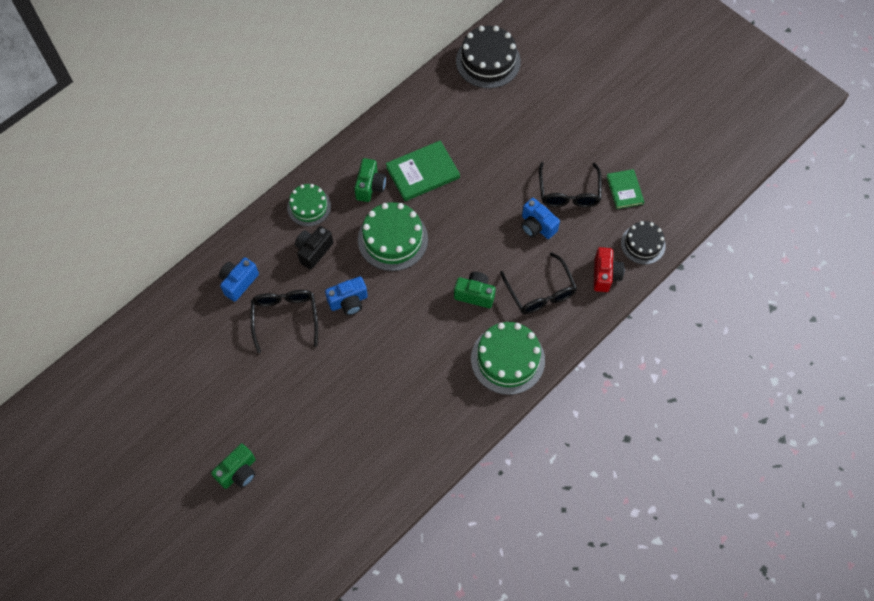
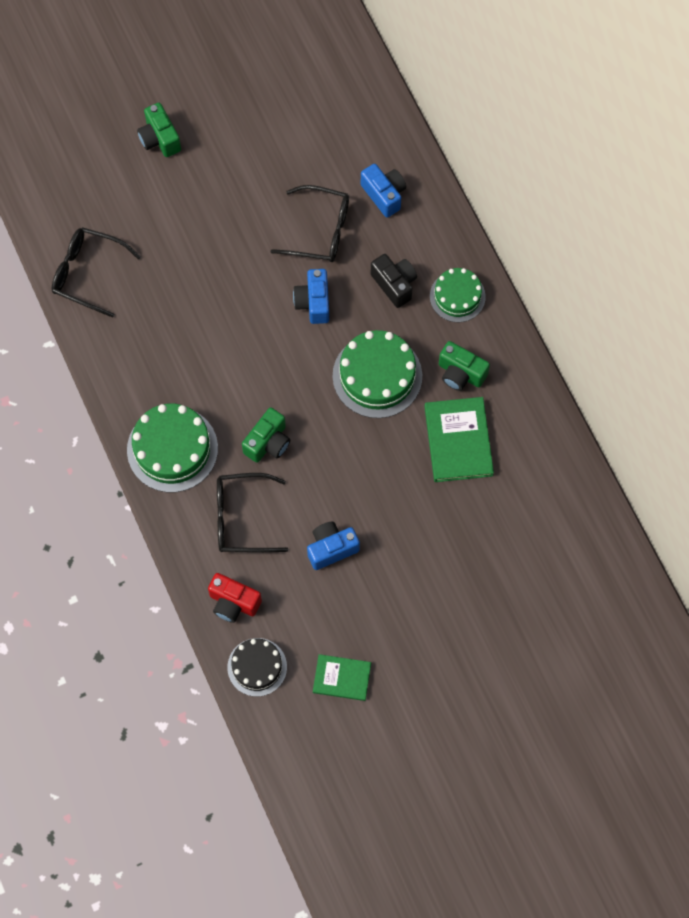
camera: 110 degrees right, 5 degrees up
(488, 61) = (604, 583): black cake -> none
(569, 192) = (364, 606): black glasses -> black glasses (87, 273)

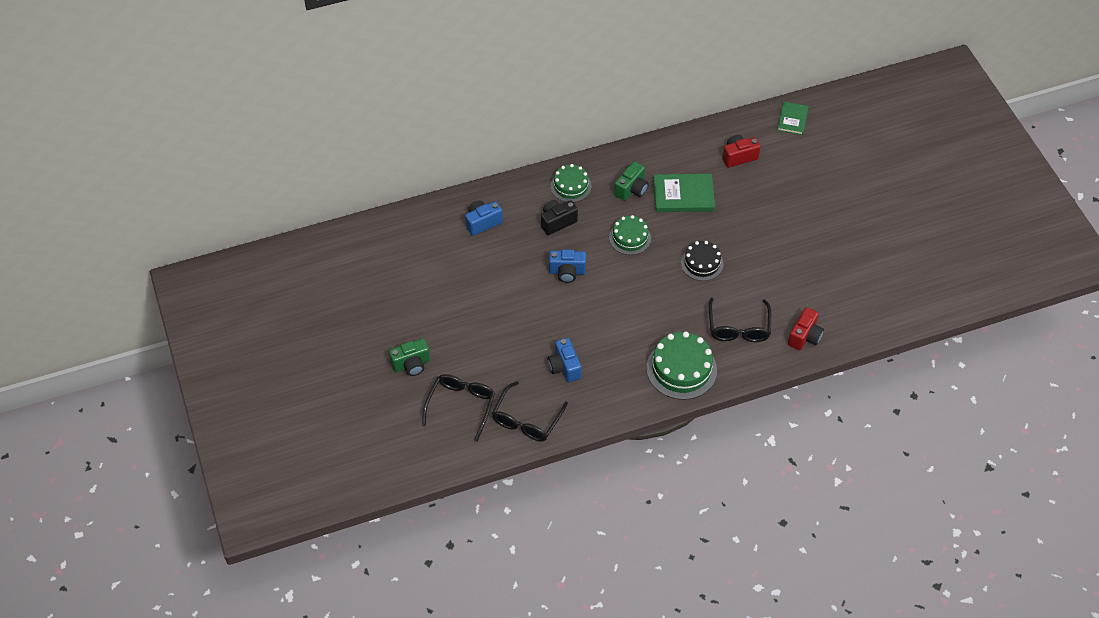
camera: 85 degrees left, 15 degrees down
(257, 667) = (853, 325): black cake -> black cake (702, 263)
(268, 443) = (679, 307): green camera -> none
(320, 231) = (507, 264): black glasses -> black glasses (461, 406)
(331, 548) = (763, 274): blue camera -> blue camera (564, 367)
(342, 678) = (860, 275): green book -> green book (792, 119)
(377, 376) = (630, 238): green cake -> green cake, size x0.63
(536, 513) = (738, 157): none -> red camera

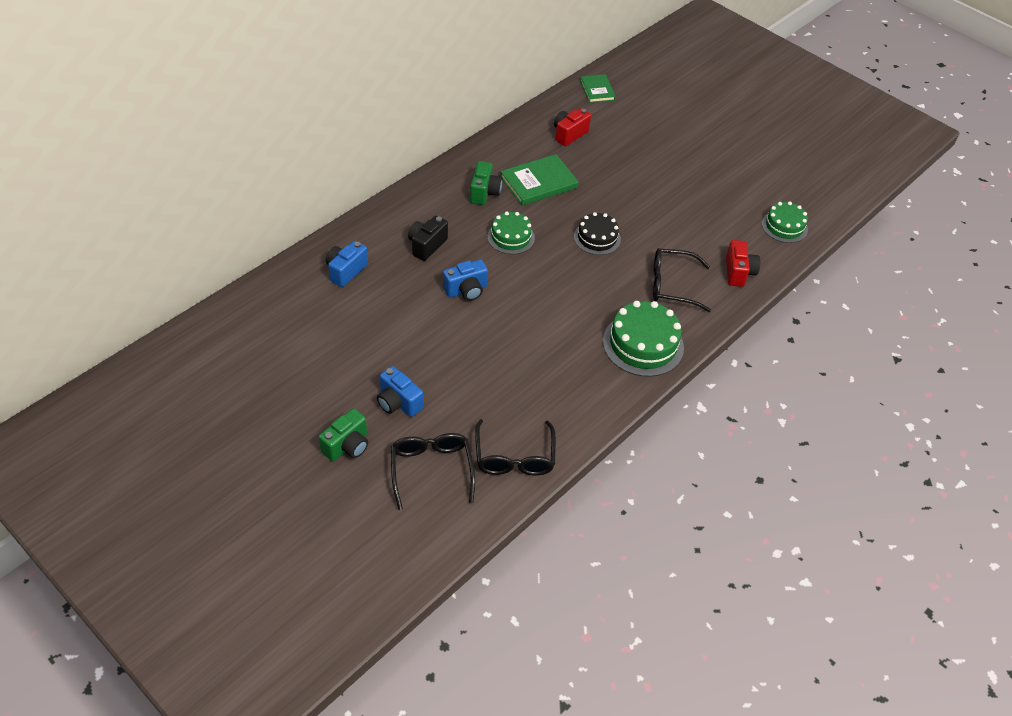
camera: 30 degrees left, 5 degrees down
(564, 367) = (521, 386): blue camera -> blue camera (398, 402)
(571, 186) = (420, 208): green cake -> green cake (784, 226)
(738, 328) = (672, 285): black glasses -> black glasses turned 120 degrees clockwise

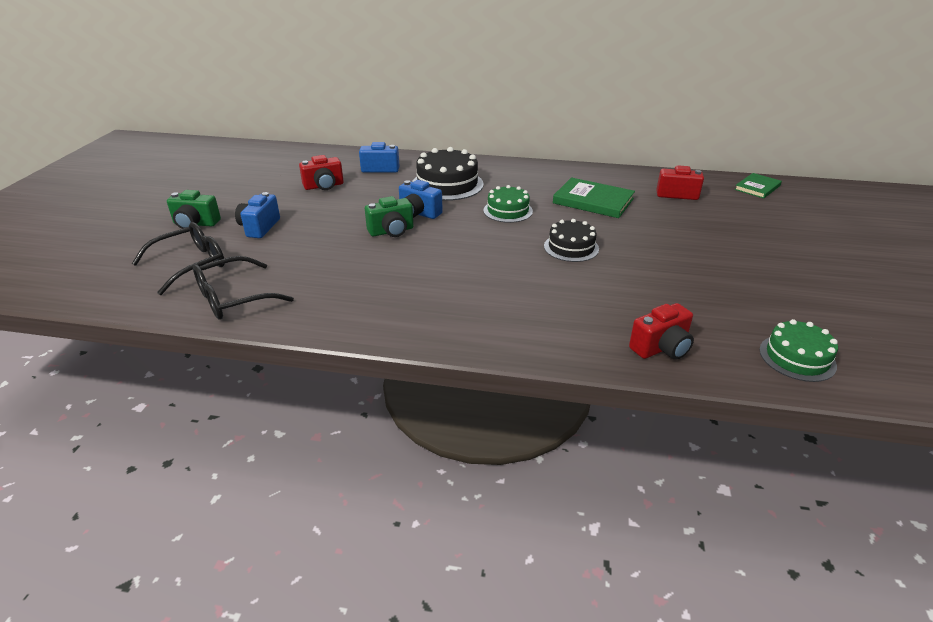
camera: 60 degrees right, 15 degrees down
(348, 326) = (324, 186): none -> red camera
(426, 245) = (447, 184): black camera -> black cake
(484, 192) = (541, 185): green camera -> green camera (391, 231)
(643, 344) = (460, 320): green cake -> none
(672, 285) = (571, 309): black glasses -> none

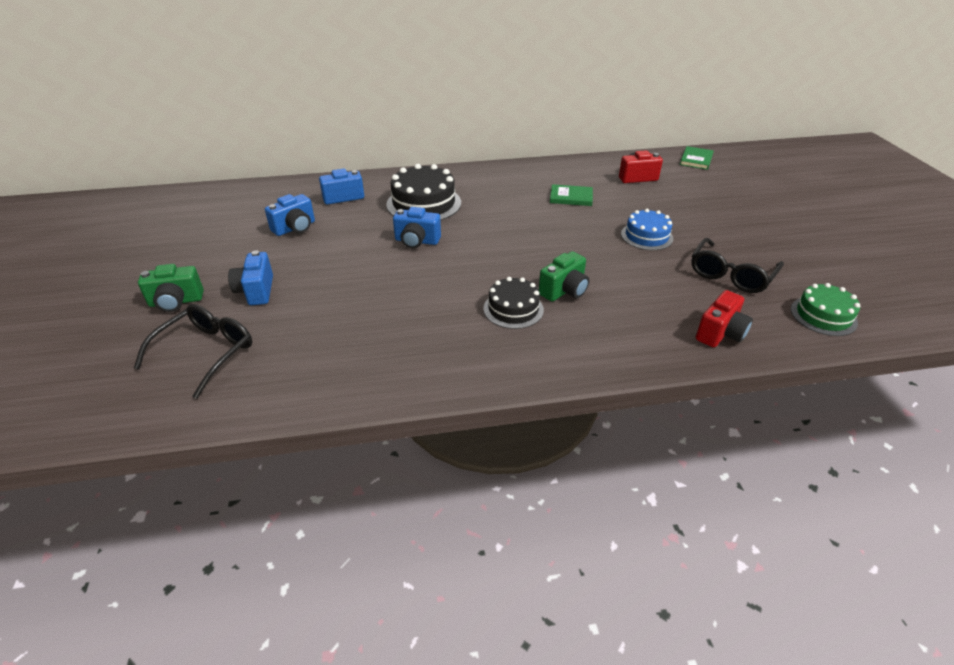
camera: 20 degrees left, 5 degrees up
(233, 298) = (286, 381): black glasses -> black glasses (731, 275)
(324, 186) = (295, 228): red camera -> blue camera
(391, 231) = (403, 267): green camera -> green camera (564, 291)
(508, 211) = (501, 222): green cake -> none
(571, 247) = (583, 250): black cake -> black cake (513, 309)
(593, 201) = (571, 197): green book -> green book, size x0.63
(647, 247) = (646, 236): none -> blue cake

